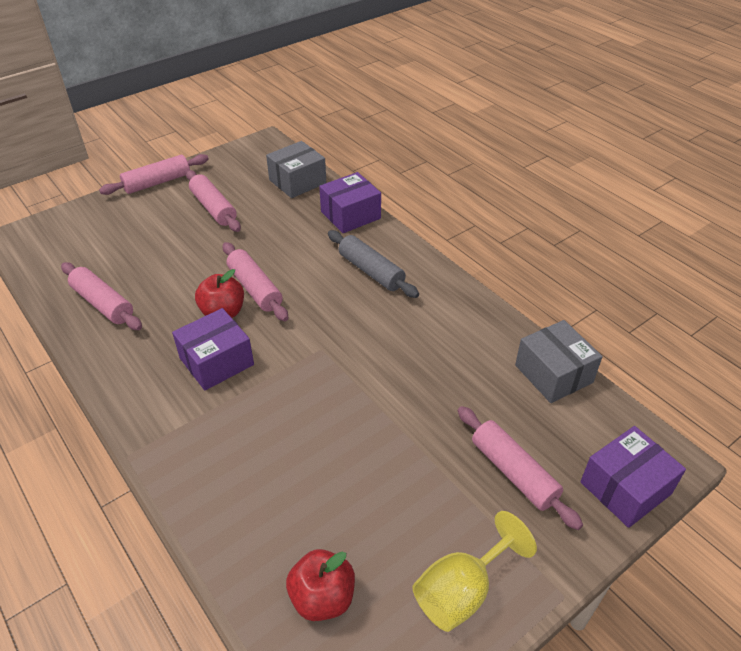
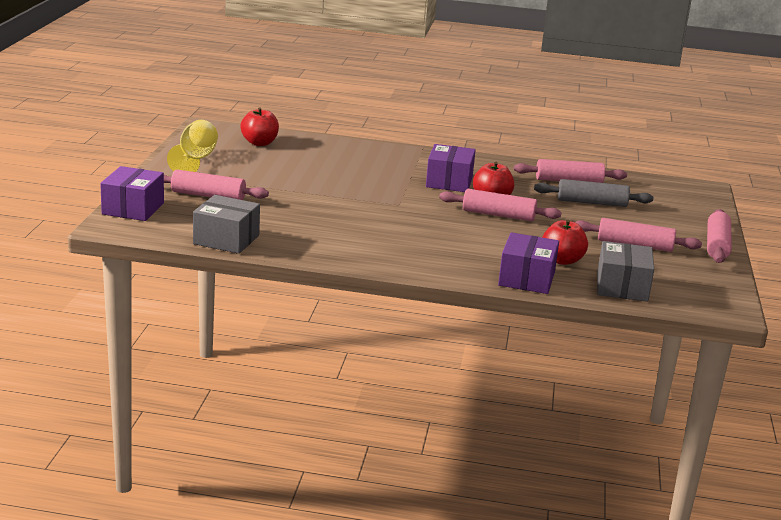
camera: 135 degrees right, 20 degrees down
(295, 219) = (562, 260): none -> red apple
(371, 271) = (439, 249): grey rolling pin -> grey rolling pin (592, 203)

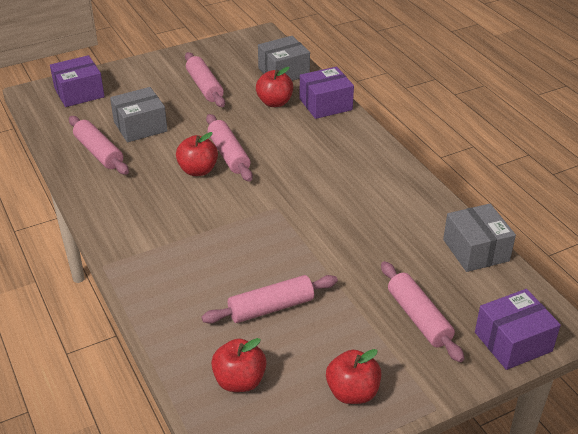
camera: 125 degrees left, 15 degrees up
(195, 160) = (352, 392): yellow goblet -> red apple
(449, 182) = (186, 206): purple box -> purple box (79, 93)
(592, 203) = (140, 126): grey rolling pin -> grey box
(716, 245) = (159, 61): pink rolling pin -> pink rolling pin (271, 308)

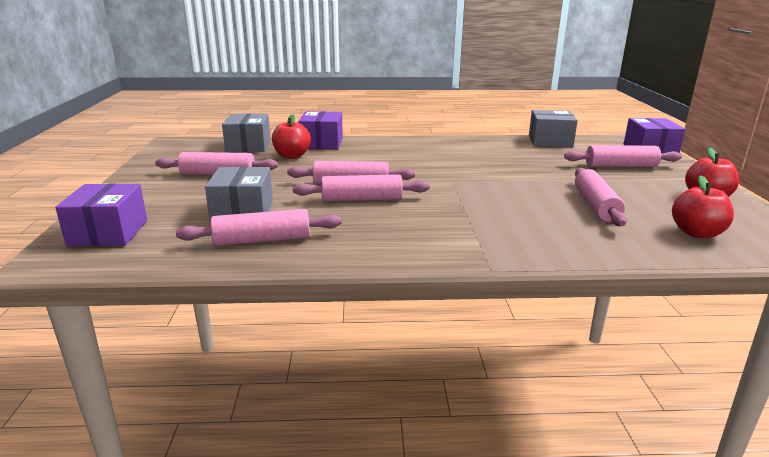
camera: 65 degrees left, 15 degrees down
(198, 170) = (362, 199): red apple -> pink rolling pin

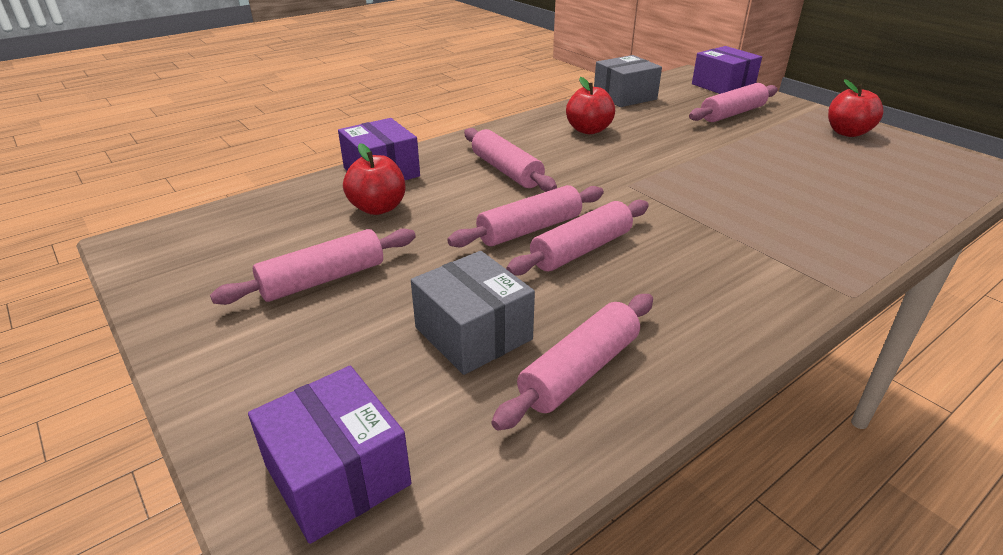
camera: 35 degrees left, 10 degrees up
(248, 146) = (281, 209): grey box -> none
(596, 205) = (793, 172): pink rolling pin -> pink rolling pin (506, 170)
(696, 233) = (904, 178): red apple -> red apple (588, 130)

